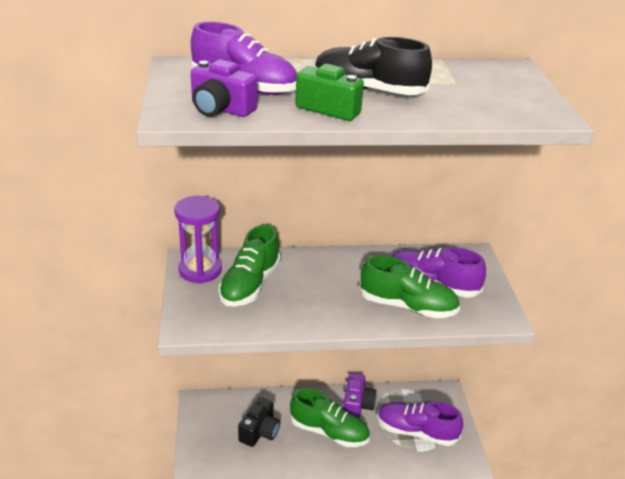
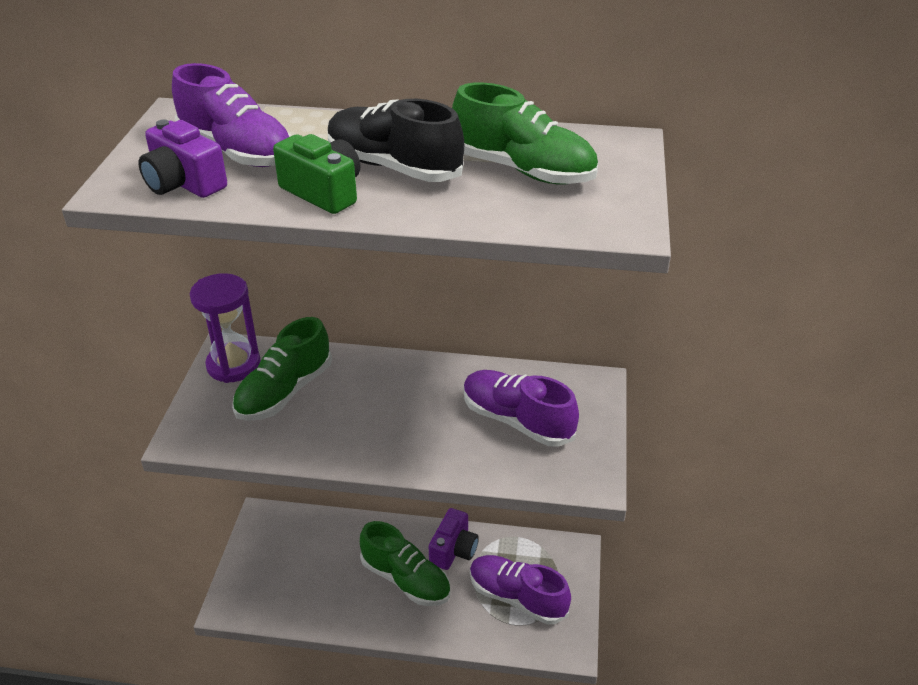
camera: 15 degrees right, 5 degrees up
(260, 432) = (321, 565): black camera -> none
(407, 306) = (470, 447): green shoe -> green shoe (523, 170)

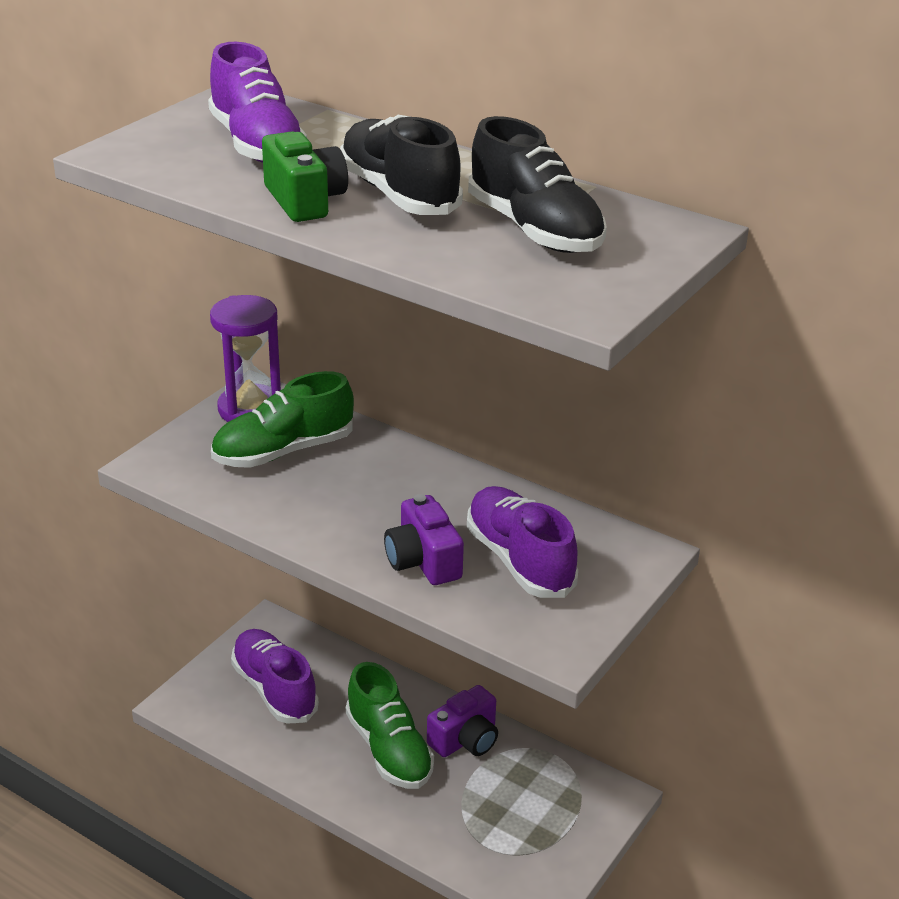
camera: 25 degrees right, 5 degrees down
(184, 183) = (179, 161): purple camera -> purple camera (423, 561)
(517, 597) = (509, 820): purple shoe -> purple shoe (274, 689)
(523, 170) = (534, 230): green shoe -> black shoe

